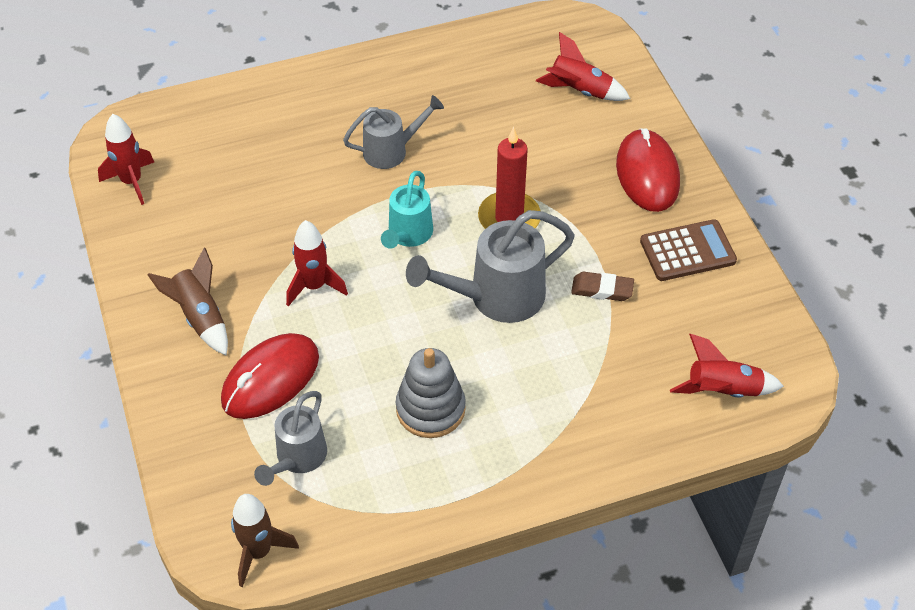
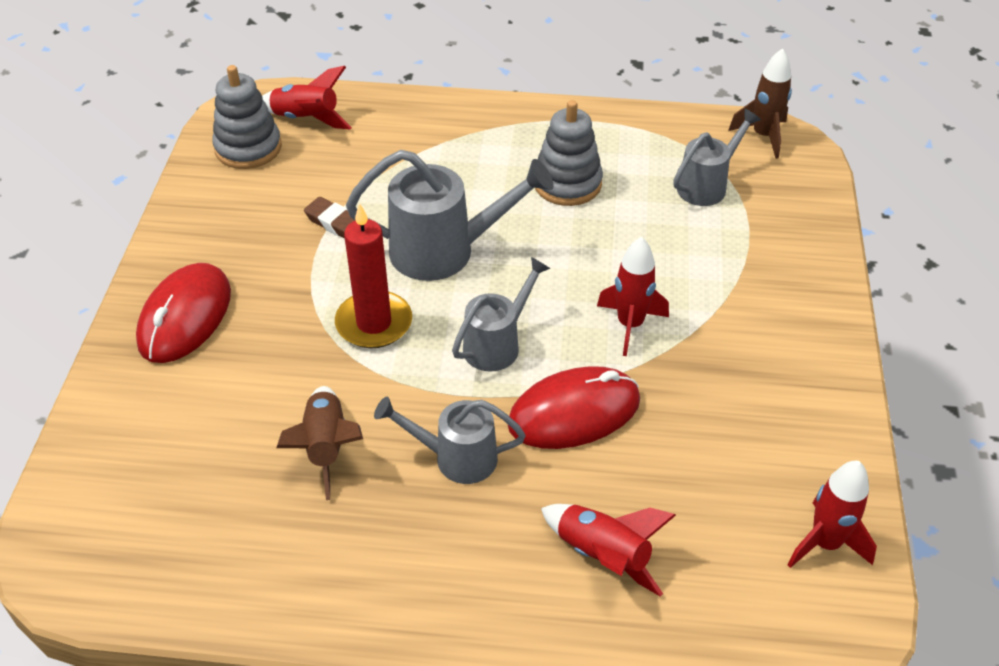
camera: 155 degrees left, 5 degrees down
(200, 317) = (769, 335): brown rocket -> brown rocket (326, 447)
(270, 379) = (710, 253): red mouse -> red mouse (574, 412)
(408, 235) = (497, 344): turquoise watering can -> grey watering can
(579, 91) = (161, 452): red rocket -> red rocket (603, 555)
(687, 251) = (224, 228): brown calculator -> none
(744, 336) = (248, 148): none -> grey stacking toy

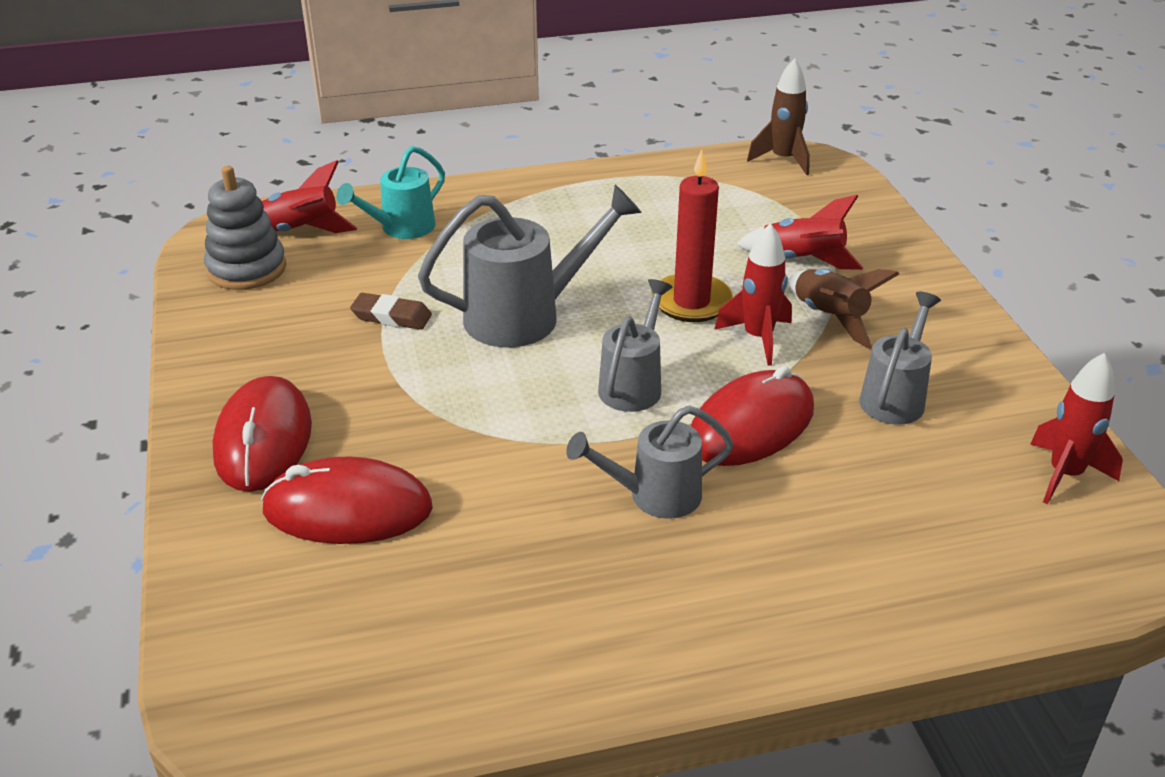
camera: 20 degrees left, 10 degrees down
(216, 399) = (348, 509): none -> red mouse
(326, 447) = (505, 522): brown rocket -> brown rocket (830, 318)
(374, 323) = (488, 396): red candle -> red candle (691, 302)
(388, 135) = (401, 228): none -> turquoise watering can
(567, 183) = (617, 233): grey stacking toy -> none
(603, 555) = (862, 543): red rocket -> red rocket (801, 260)
(707, 185) = (756, 208): grey watering can -> grey watering can (895, 397)

